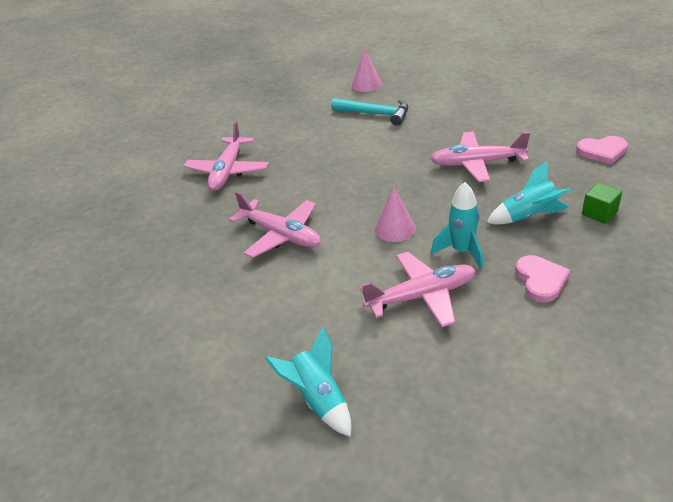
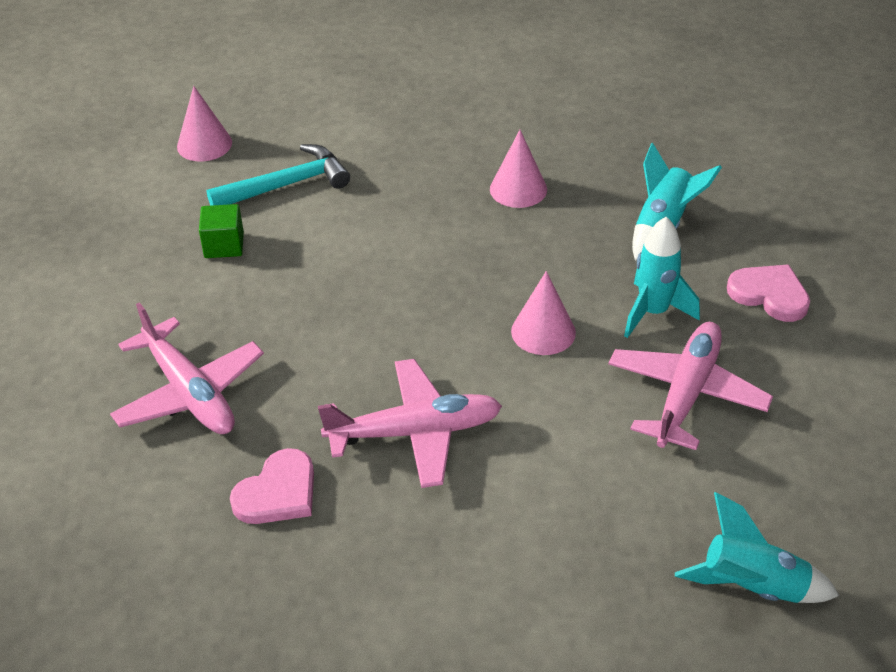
camera: 50 degrees left, 5 degrees up
(477, 163) = (518, 189): pink plane -> pink cone
(599, 213) = (723, 181): green cube -> green cube (224, 245)
(602, 151) = (630, 101): pink heart -> pink heart (278, 492)

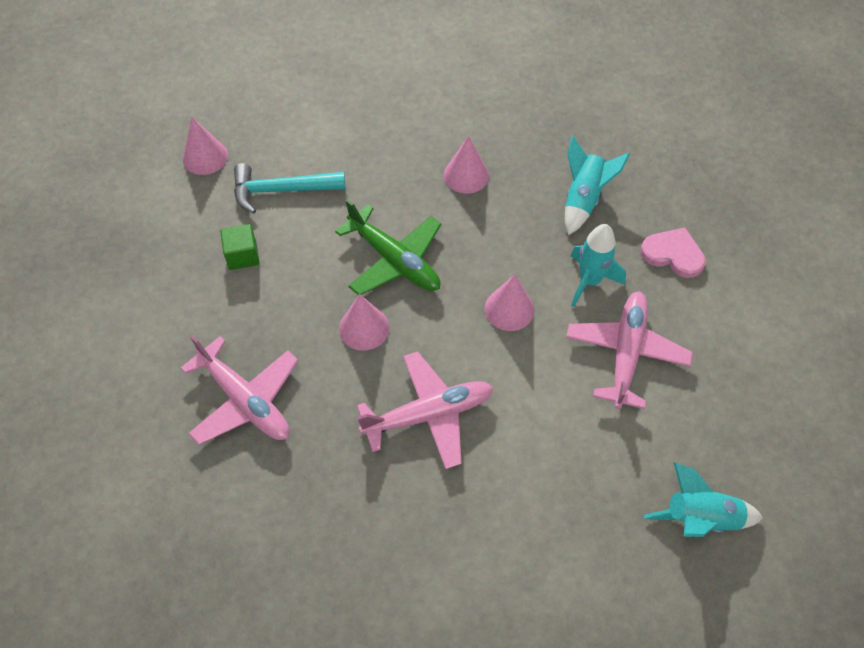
camera: 10 degrees left, 15 degrees up
(278, 492) = (334, 483): pink heart -> none
(287, 185) = (281, 190): turquoise hammer -> turquoise hammer turned 150 degrees counterclockwise
(354, 333) = (364, 328): none -> pink cone
(409, 267) = (394, 260): none -> green plane

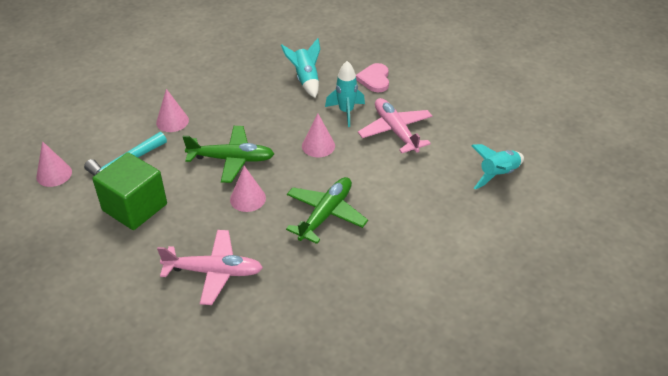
camera: 40 degrees left, 15 degrees down
(243, 255) = (135, 207): green cube -> green cube, size x2.06
(429, 414) = (326, 214): pink plane -> green plane
(466, 175) = (231, 101): pink cone -> pink cone (172, 121)
(673, 254) = (374, 79): pink heart -> pink heart turned 75 degrees counterclockwise

